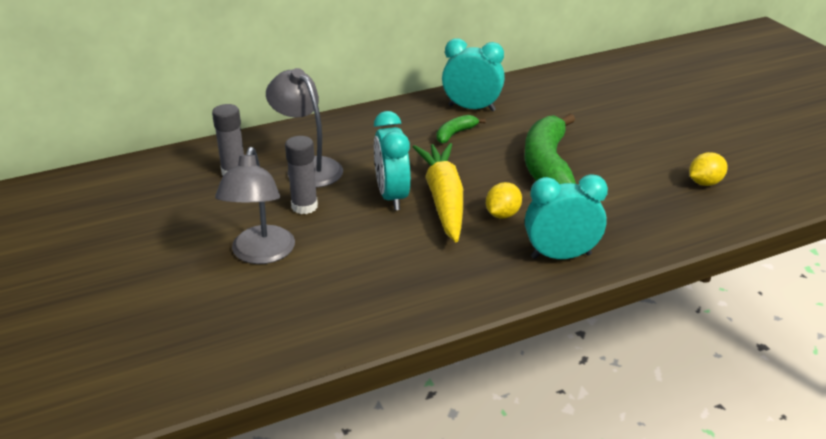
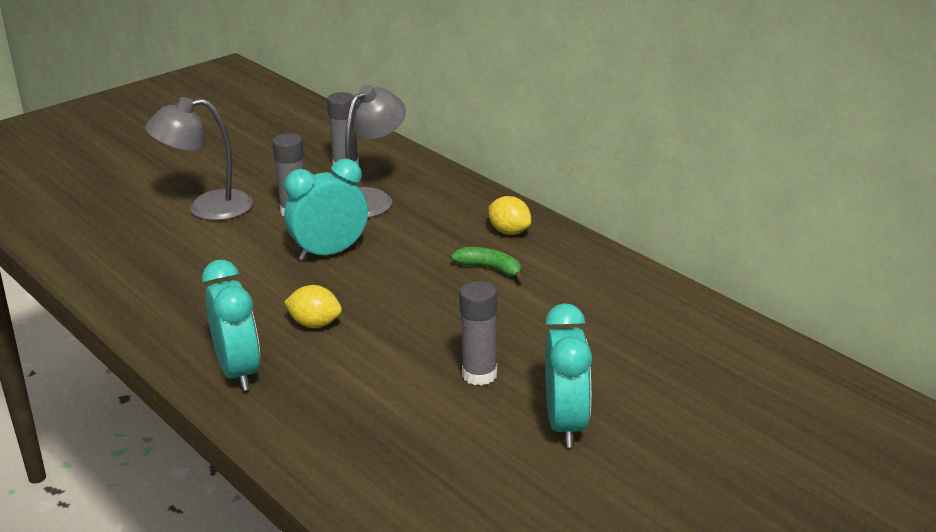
camera: 75 degrees right, 5 degrees down
(443, 199) = (334, 283): yellow carrot -> none
(471, 108) = (566, 270): turquoise clock -> turquoise clock (566, 425)
(547, 165) = (443, 342): green banana -> none
(592, 158) = (479, 375): none -> grey glue stick
(705, 183) = (454, 479): yellow lemon -> yellow lemon (509, 232)

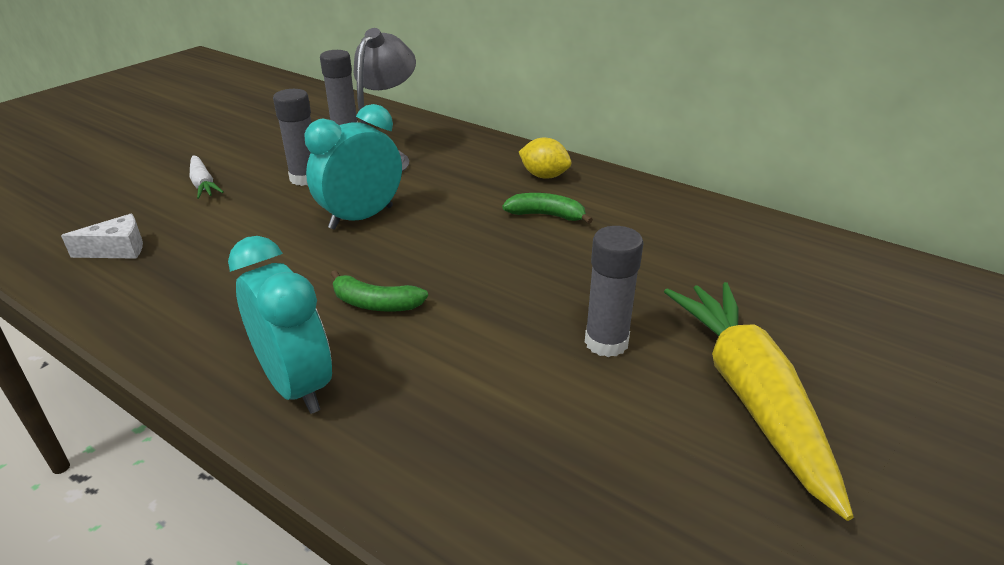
camera: 15 degrees left, 5 degrees up
(130, 258) = (117, 249): none -> white cheese
(207, 208) = (203, 184): grey lamp -> white carrot
(315, 324) = (375, 304): yellow lemon -> green banana
(566, 425) = (750, 396): turquoise clock -> yellow carrot

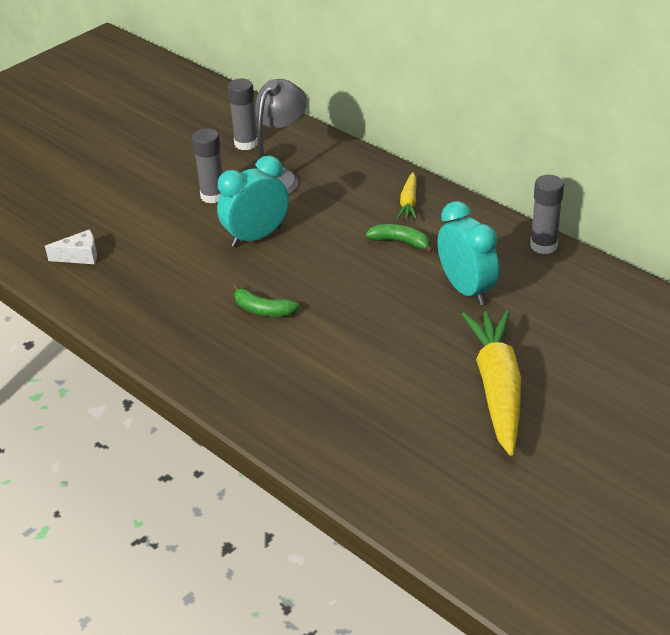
camera: 10 degrees right, 5 degrees up
(203, 184) = (132, 198): white carrot -> none
(296, 385) = (210, 362): turquoise clock -> turquoise clock (466, 289)
(544, 176) = (409, 202): yellow lemon -> yellow carrot
(606, 342) = (415, 347): grey glue stick -> grey glue stick (543, 246)

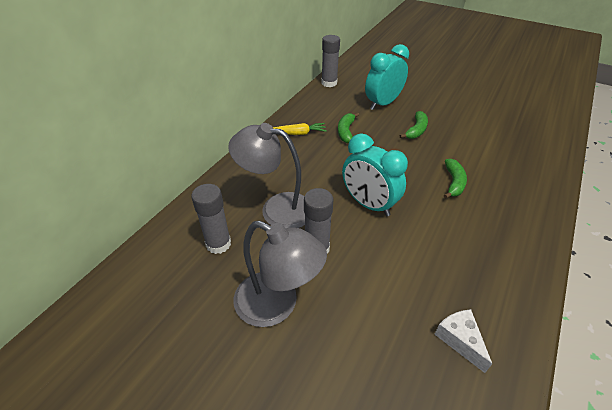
camera: 105 degrees left, 5 degrees up
(165, 170) = (277, 305): none -> grey lamp
(384, 307) = (416, 130): none -> green banana
(497, 388) = (457, 89): yellow carrot -> none

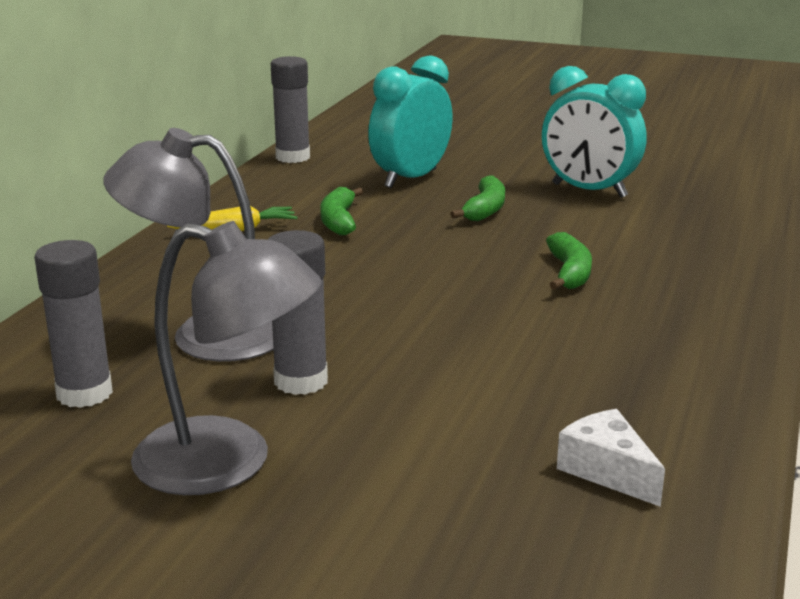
camera: 10 degrees left, 20 degrees down
(369, 204) = (401, 314): turquoise clock -> turquoise clock (589, 191)

